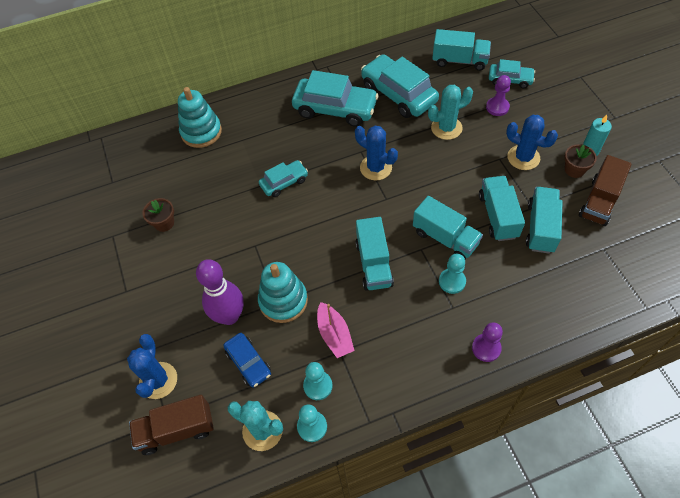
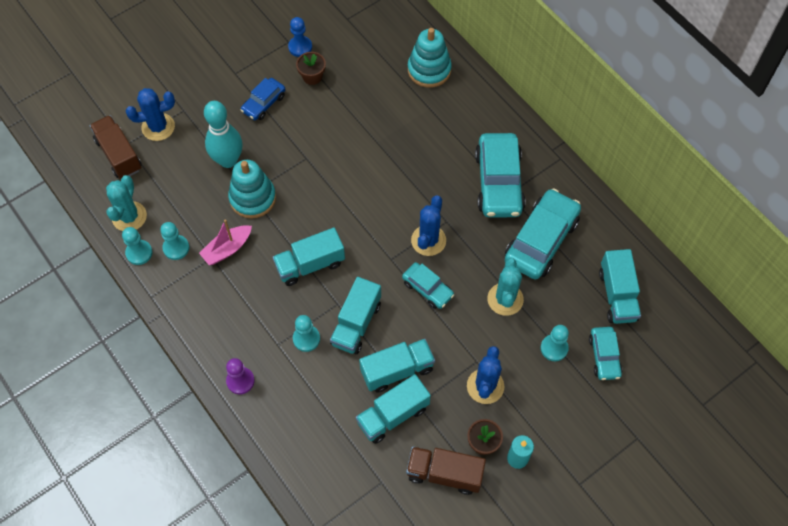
camera: 70 degrees right, 5 degrees up
(124, 227) = (300, 47): none -> blue pawn
(229, 316) = (228, 160): purple bowling pin -> turquoise bowling pin
(248, 363) = (187, 188): blue car -> blue car (264, 103)
(284, 182) = (386, 161): turquoise car -> turquoise car (427, 289)
(446, 128) = (505, 299): turquoise cactus -> turquoise cactus turned 45 degrees clockwise
(497, 107) = (554, 348): purple pawn -> turquoise pawn
(540, 227) = (393, 415): turquoise truck -> turquoise truck turned 150 degrees clockwise

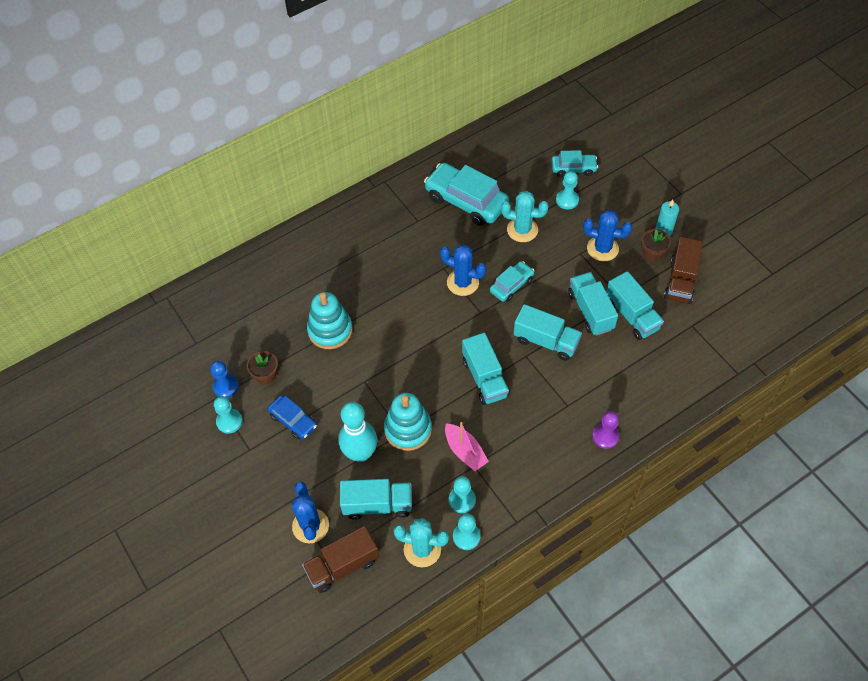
camera: 85 degrees left, 5 degrees down
(306, 339) = (561, 381): turquoise pawn -> turquoise pawn (229, 421)
(429, 70) = (273, 274): turquoise stacking toy -> turquoise stacking toy (330, 330)
(499, 182) = (406, 227): turquoise car -> none
(617, 295) = (519, 155): turquoise truck -> turquoise truck (377, 505)

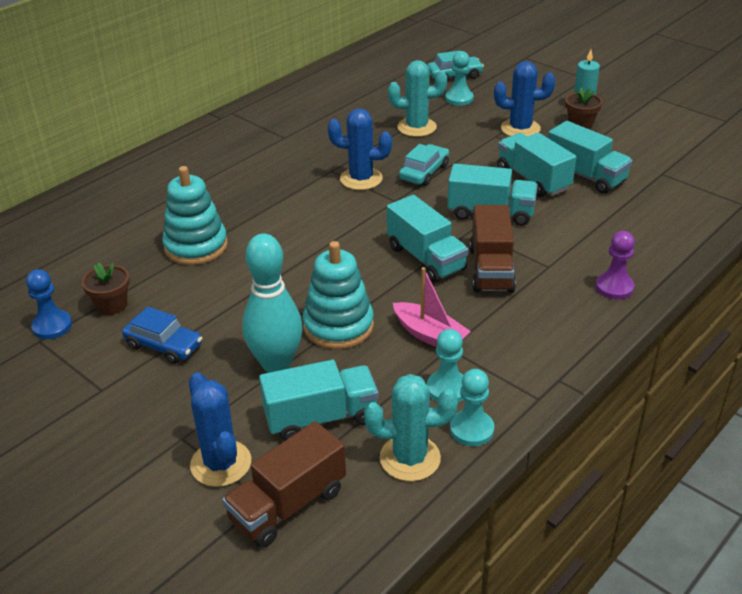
camera: 15 degrees left, 20 degrees down
(229, 421) = (63, 363): turquoise pawn -> none
(466, 201) = (338, 114): turquoise car -> none
(680, 281) = (626, 140): brown truck -> brown truck (491, 269)

